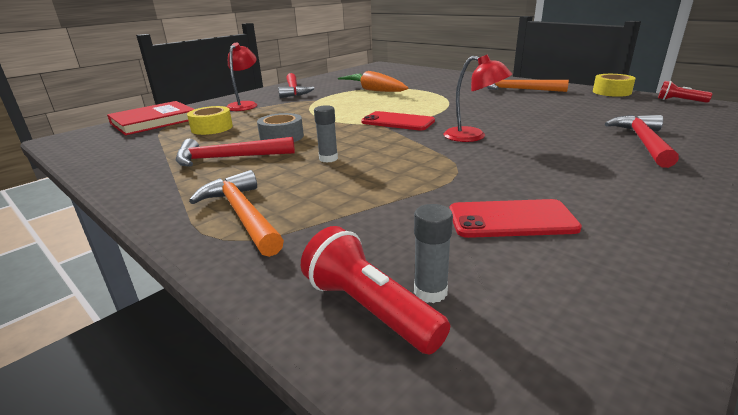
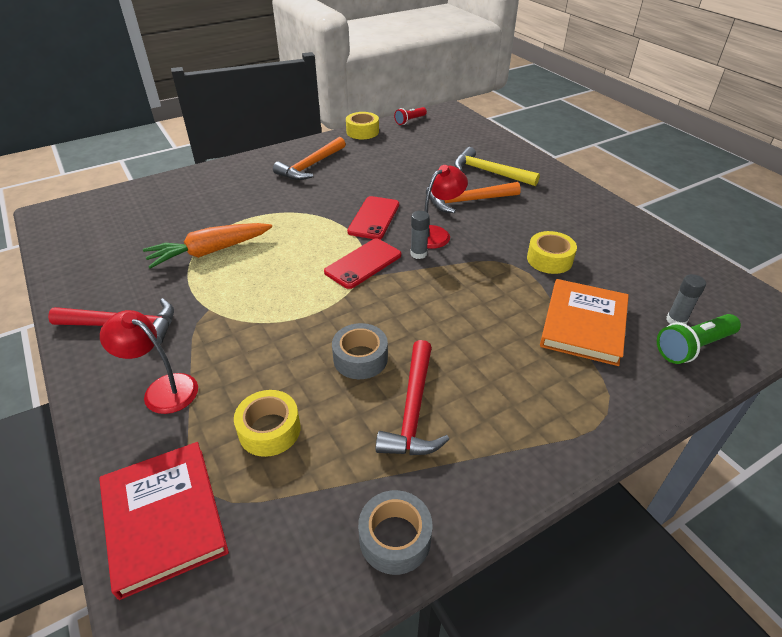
camera: 75 degrees left, 15 degrees up
(113, 168) = (395, 538): none -> grey tape
(243, 214) = (565, 400): orange hammer -> orange hammer (467, 201)
(328, 159) = (452, 330): grey glue stick -> grey glue stick (418, 254)
(369, 309) = (693, 347): red flashlight -> green flashlight
(373, 217) = (583, 324): none -> orange book
(491, 189) = (549, 259): none -> yellow tape
(511, 219) = (596, 266): red phone -> red phone (374, 218)
(643, 142) = (489, 172): red hammer -> yellow hammer

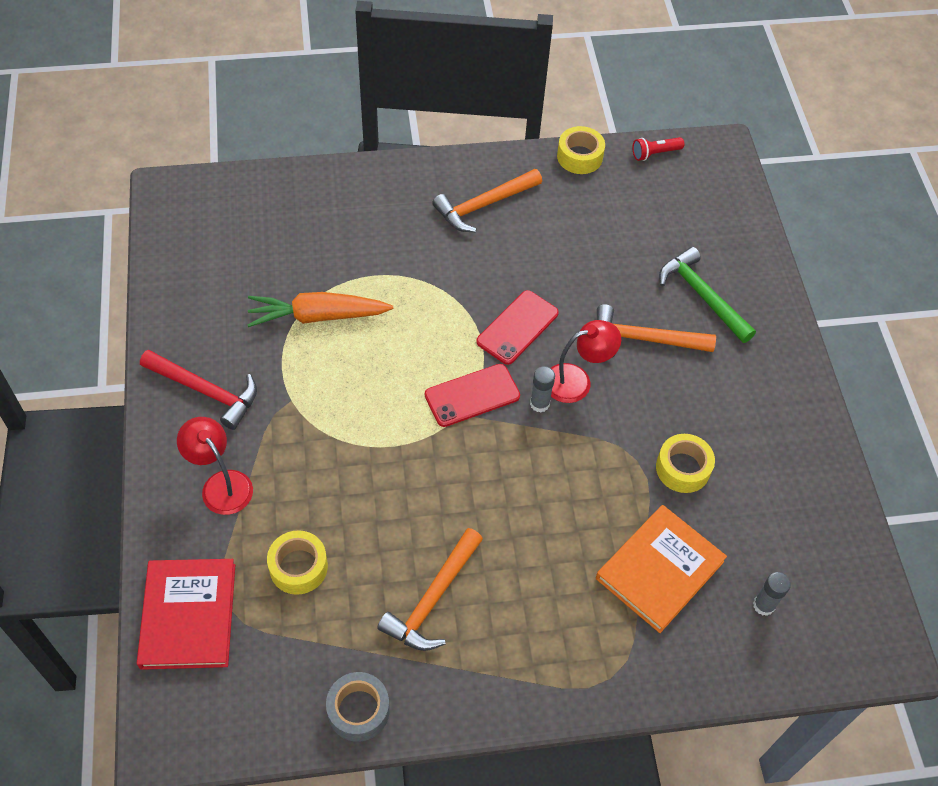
camera: 20 degrees right, 15 degrees up
(360, 358) = (412, 521): grey tape -> none
(413, 410) = (432, 599): red hammer -> orange hammer
(489, 172) = (702, 295): yellow hammer -> green hammer
(693, 347) = (755, 644): green flashlight -> none

